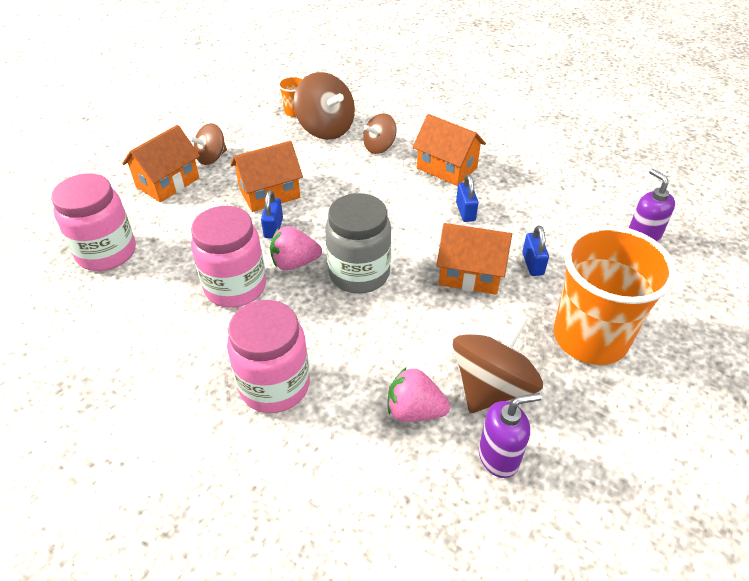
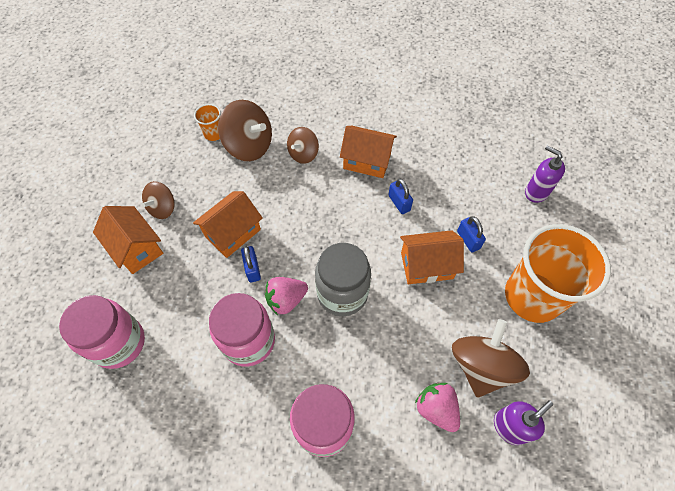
camera: 20 degrees left, 15 degrees up
(168, 182) = (136, 248): orange house -> orange house turned 60 degrees counterclockwise
(414, 410) = (436, 409): pink strawberry -> pink strawberry turned 60 degrees clockwise

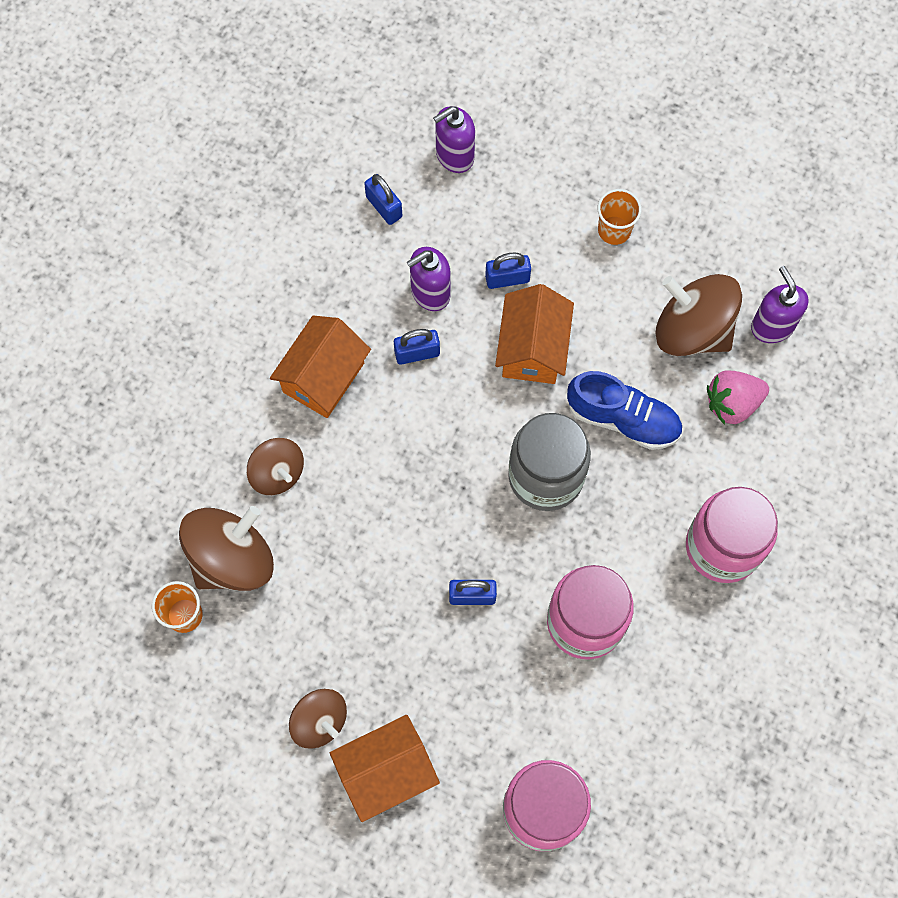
camera: 75 degrees left, 10 degrees up
(232, 233) = (400, 615): orange house -> none
(286, 300) = (535, 557): pink strawberry -> none
(398, 333) = (623, 419): none -> blue shoe
(440, 200) = (430, 293): none -> purple soap dispenser
(484, 164) = (384, 207): none -> blue padlock
(532, 296) = (614, 230): orange cup -> orange cup, size x0.42

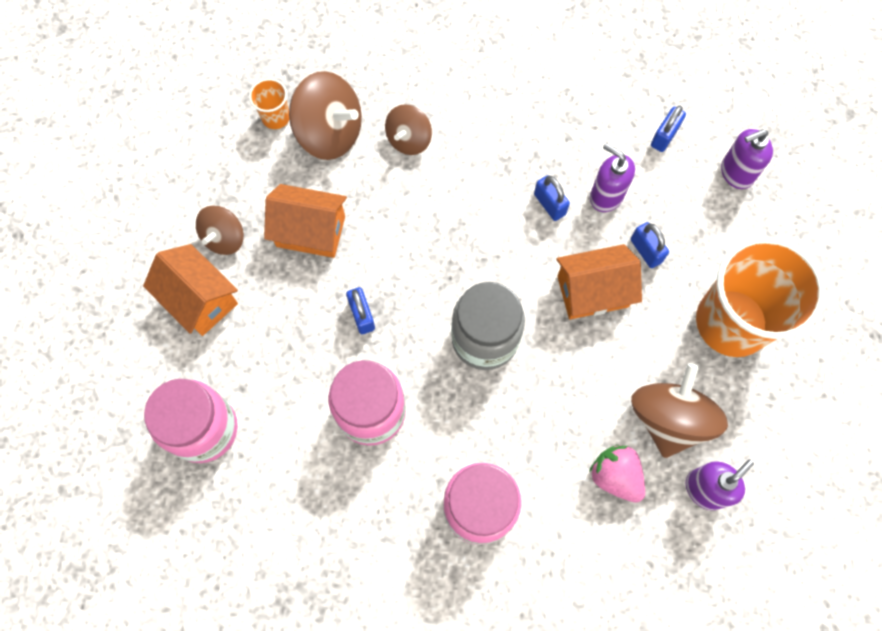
camera: 70 degrees right, 0 degrees up
(323, 377) = (500, 144): orange house -> orange house (311, 231)
(454, 156) = (736, 173): purple soap dispenser -> purple soap dispenser turned 60 degrees counterclockwise
(614, 230) = (731, 322): orange cup -> orange cup, size x2.39
(623, 419) = (561, 385): blue shoe -> none

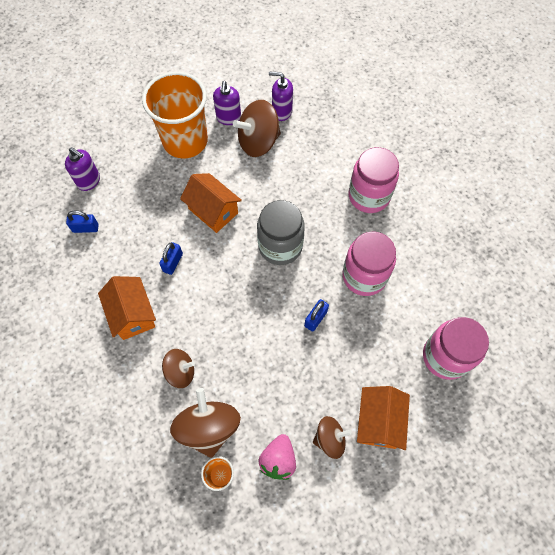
camera: 125 degrees left, 5 degrees down
(311, 231) = (286, 387): orange house -> orange house (132, 314)
(606, 196) = (147, 236): purple soap dispenser -> purple soap dispenser (228, 118)
(615, 476) = (305, 149): pink strawberry -> pink strawberry (278, 459)
(646, 251) = (170, 199): blue padlock -> none

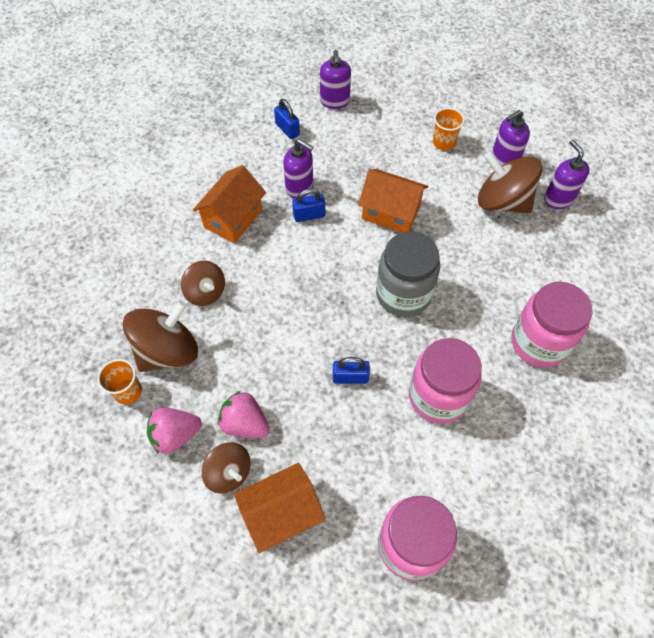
camera: 55 degrees right, 5 degrees down
(144, 253) = (299, 187): none -> purple soap dispenser
(185, 141) = (443, 142): orange cup -> orange cup, size x0.42
(213, 211) = (391, 212): orange house -> orange house turned 75 degrees counterclockwise
(302, 407) = (245, 423): none -> pink strawberry

